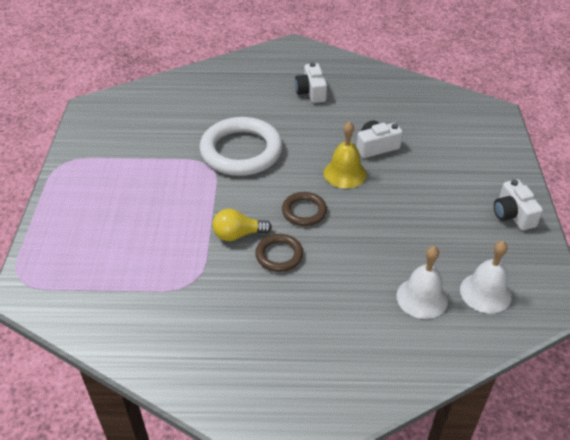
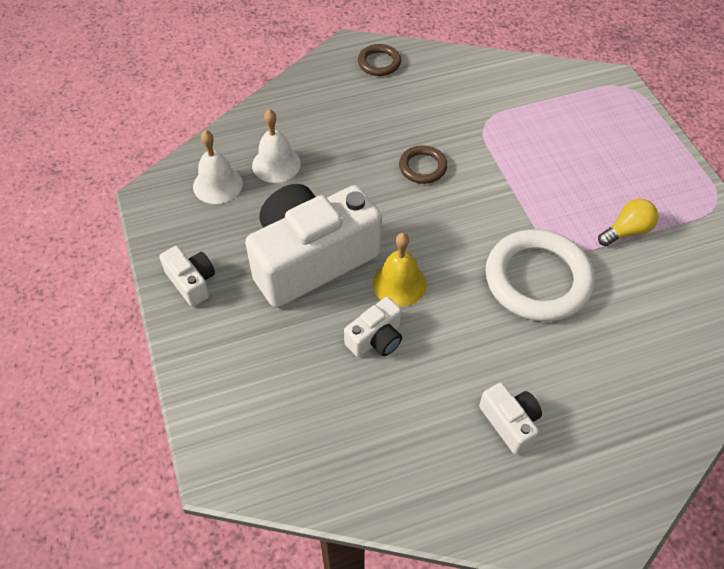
camera: 160 degrees right, 10 degrees up
(238, 235) = (473, 176): yellow light bulb -> yellow light bulb (626, 231)
(304, 211) = (422, 220): brown ring -> brown ring (379, 63)
(409, 206) = (311, 259): none -> white camera

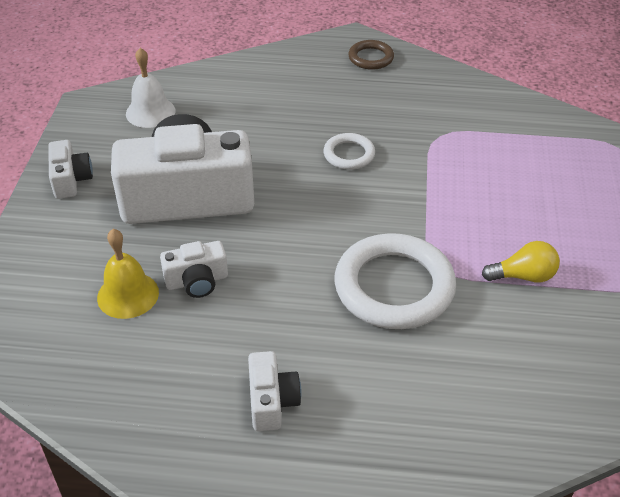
camera: 25 degrees right, 10 degrees down
(276, 164) = (213, 111): white bell -> none
(399, 283) = (253, 243): yellow bell -> yellow bell (128, 295)
(422, 167) = (349, 154): brown ring -> white ring

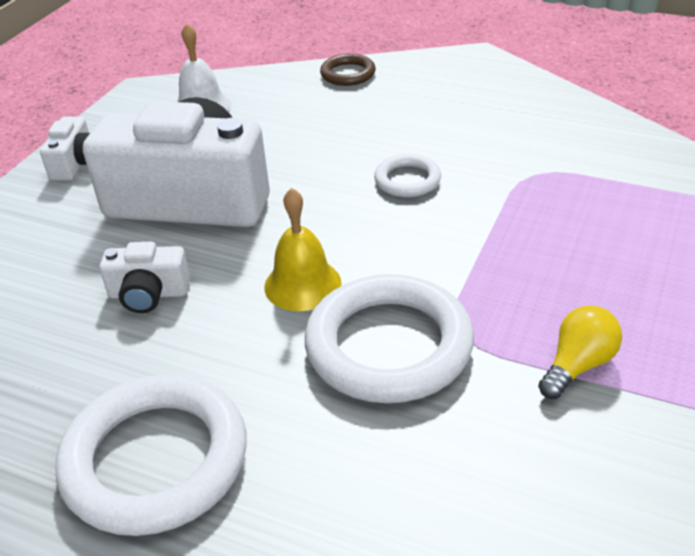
camera: 20 degrees right, 5 degrees down
(128, 295) = (62, 295): yellow bell -> yellow bell (302, 284)
(272, 401) = (155, 460): white camera -> white ring
(371, 58) = (486, 80): brown ring -> brown ring (348, 74)
(523, 276) = (578, 365): yellow light bulb -> yellow light bulb turned 60 degrees counterclockwise

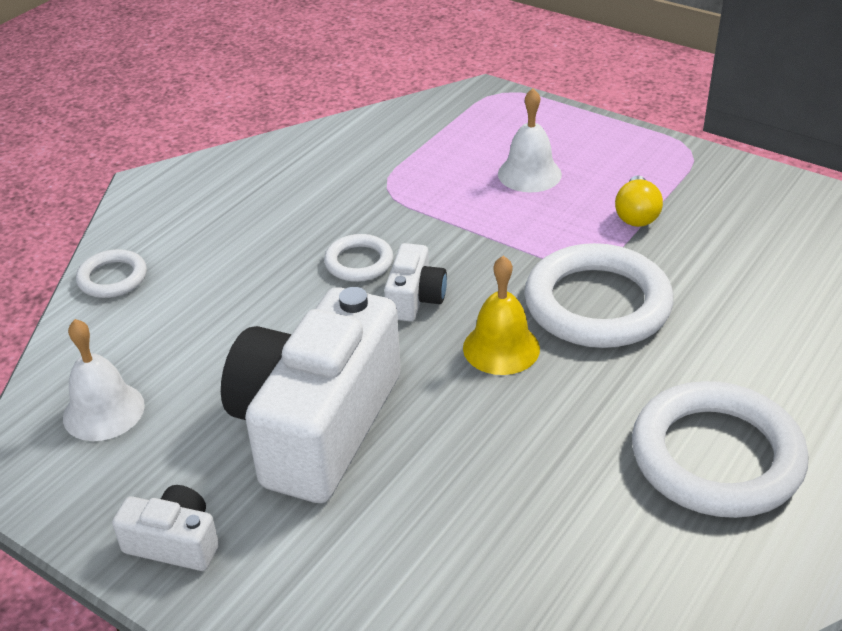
camera: 80 degrees left, 0 degrees up
(148, 294) = (483, 463): white camera -> white camera (415, 298)
(348, 74) = (112, 278): brown ring -> white ring
(578, 365) = (636, 215): yellow light bulb -> yellow light bulb turned 135 degrees counterclockwise
(617, 266) = (529, 174): none -> white bell

